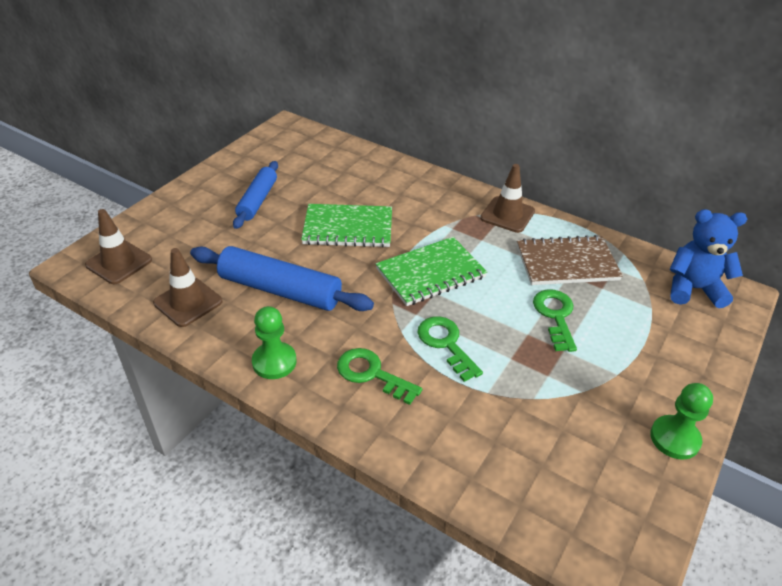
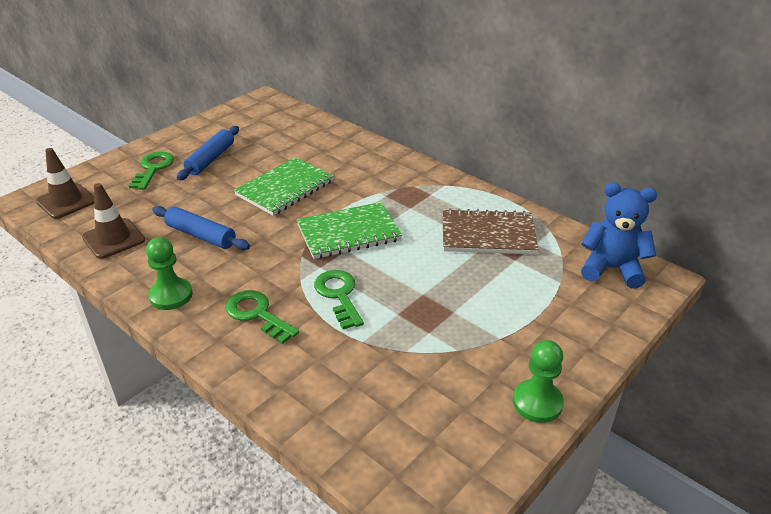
camera: 10 degrees right, 5 degrees down
(280, 290) = (201, 235): blue rolling pin -> blue rolling pin, size x0.65
(348, 228) = (285, 188): green notebook -> green notebook turned 60 degrees counterclockwise
(507, 215) = (445, 188): brown traffic cone -> none
(555, 316) = (457, 280): green key -> green key (153, 168)

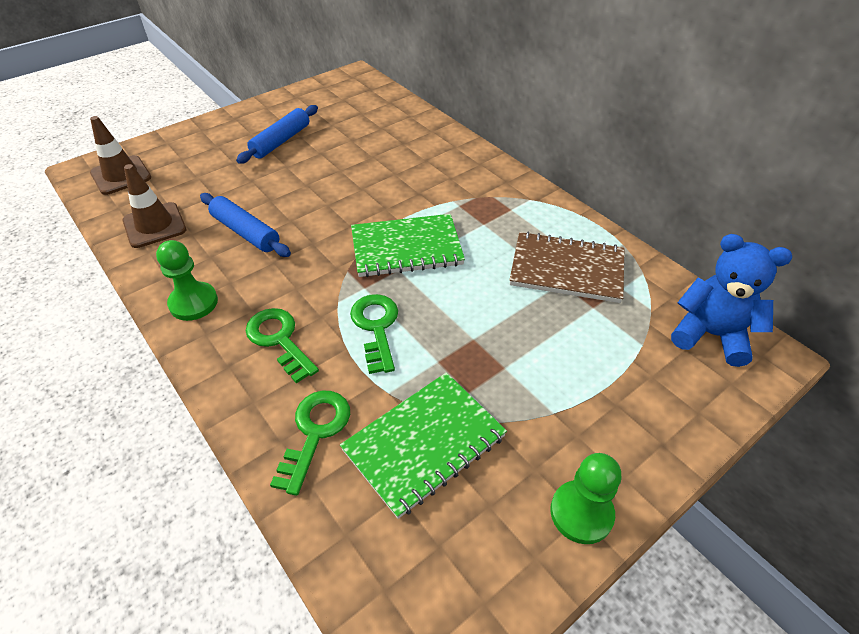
camera: 10 degrees right, 10 degrees up
(153, 168) = (219, 146): green key -> green key (315, 432)
(285, 188) = (350, 184): green notebook -> green notebook (424, 443)

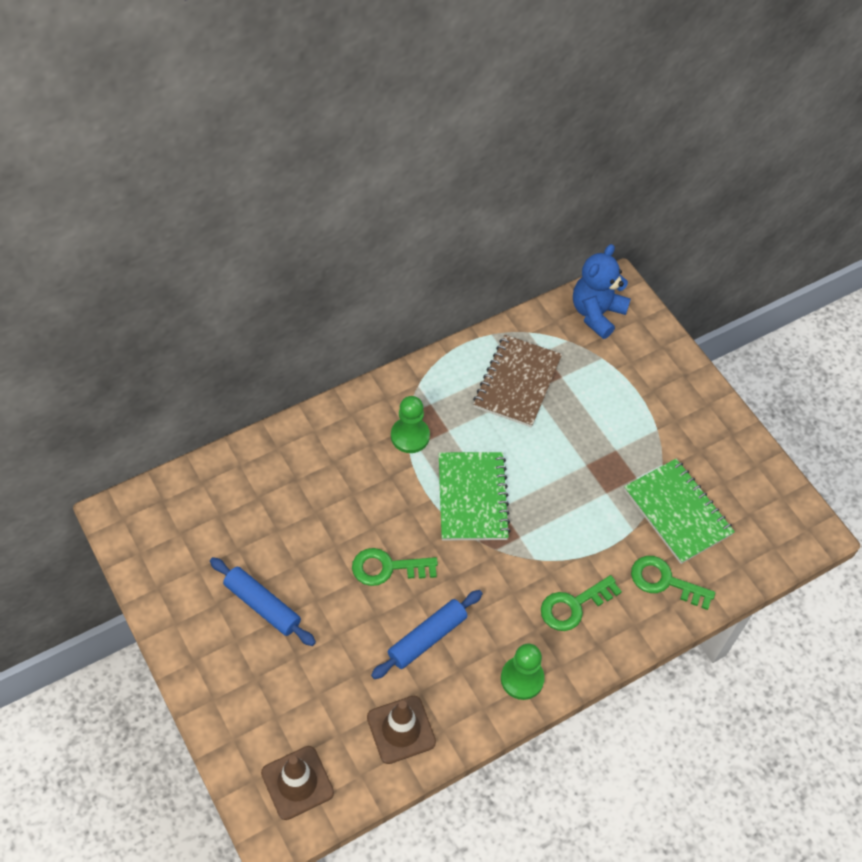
camera: 85 degrees left, 10 degrees up
(376, 327) = (567, 532): green key -> green key (387, 568)
(581, 513) = (730, 433): green pawn -> green pawn (410, 436)

